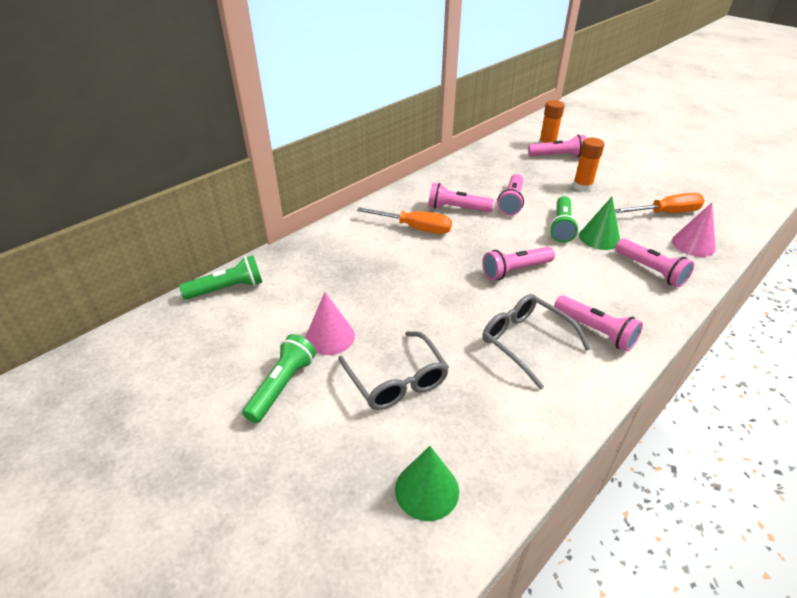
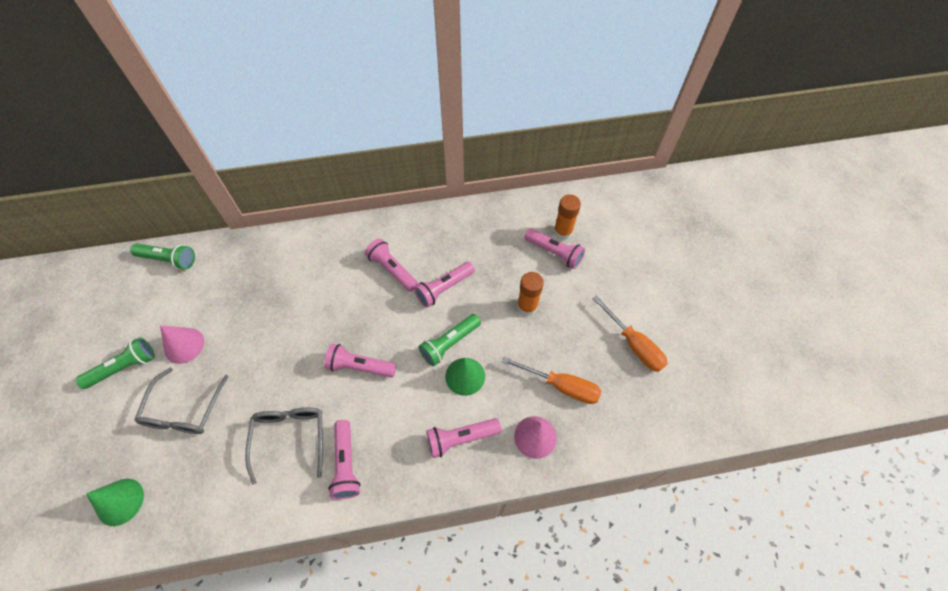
camera: 35 degrees right, 20 degrees up
(415, 228) = (339, 273): orange screwdriver -> orange screwdriver (633, 344)
(650, 270) = (461, 438): pink flashlight -> pink flashlight turned 75 degrees clockwise

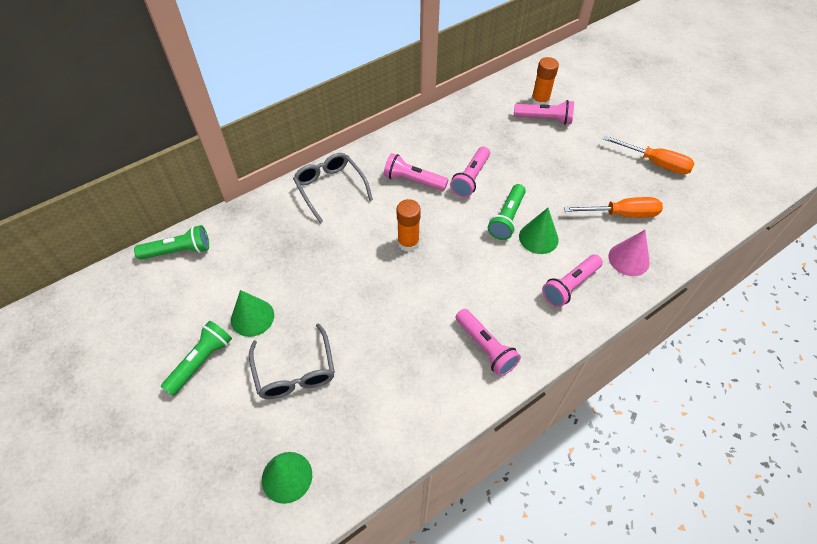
camera: 25 degrees left, 5 degrees down
(184, 345) = (252, 317): pink cone -> green cone
(290, 438) = (418, 350): grey glasses -> grey glasses (330, 188)
(360, 366) = (440, 267): pink flashlight -> none
(527, 306) = (551, 166): orange glue stick -> orange glue stick (408, 243)

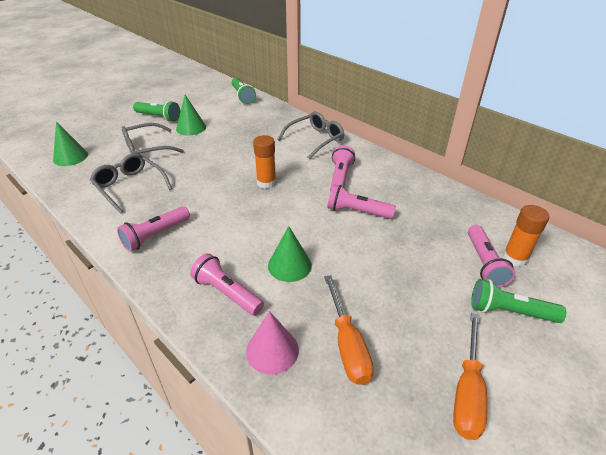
camera: 80 degrees right, 15 degrees down
(386, 383) = (130, 186): none -> grey glasses
(507, 218) = (310, 240): green flashlight -> green flashlight (509, 311)

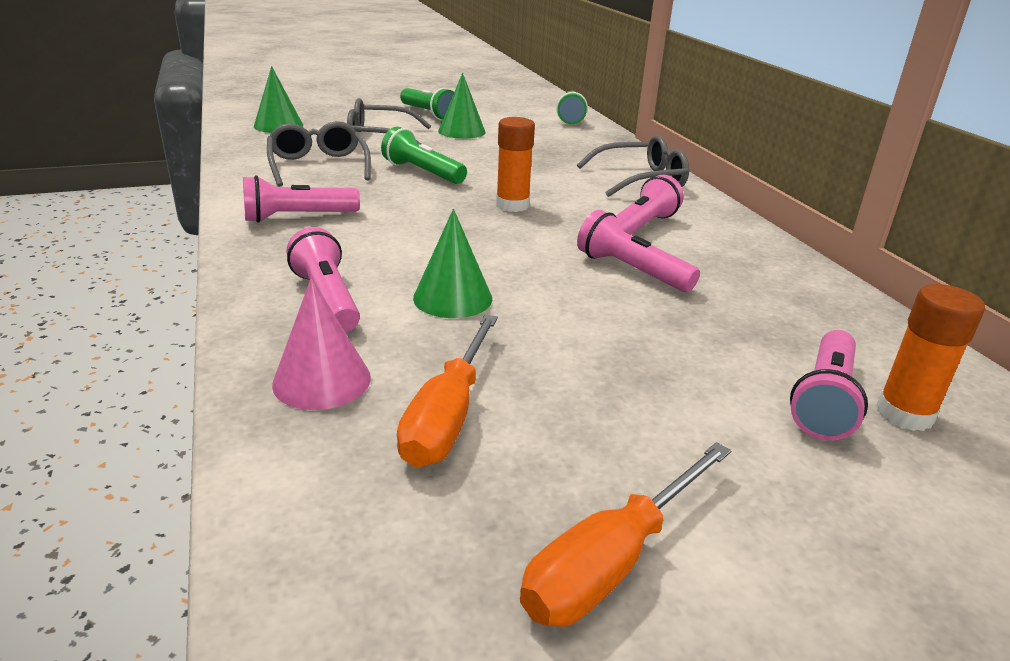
camera: 25 degrees right, 10 degrees down
(509, 311) = (818, 483): green flashlight -> green flashlight (422, 172)

